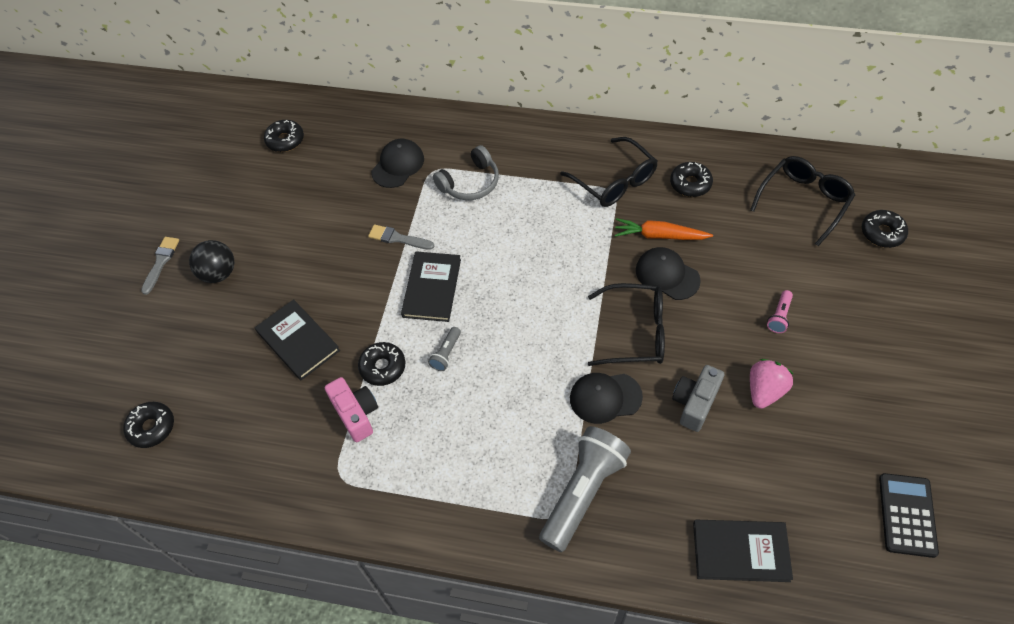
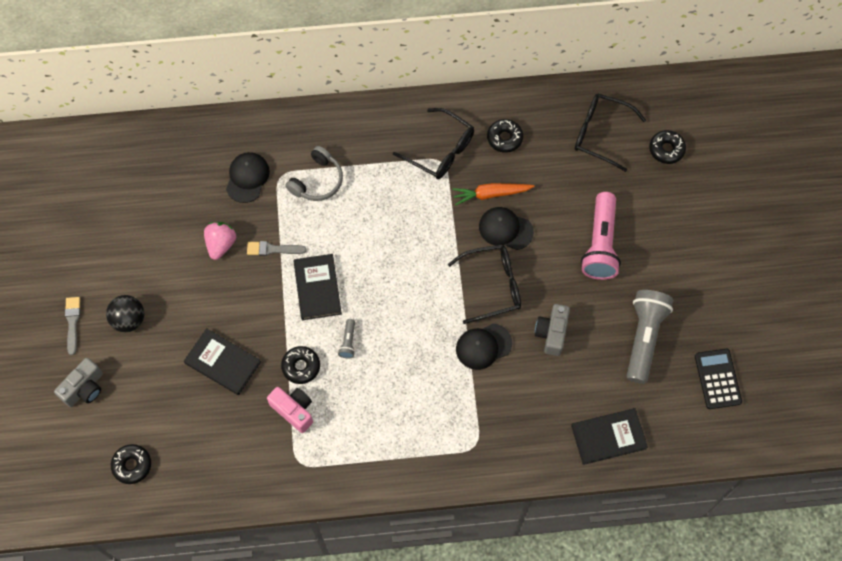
camera: 20 degrees left, 10 degrees up
(141, 331) = (84, 388): none -> grey camera
(285, 140) = (134, 176): black donut -> none
(583, 492) = (486, 425): grey flashlight -> grey flashlight (644, 338)
(764, 391) = (601, 310): pink strawberry -> pink strawberry (221, 244)
(779, 316) = (600, 244): pink flashlight -> pink flashlight, size x2.32
(804, 201) = (600, 134): black glasses -> black glasses turned 90 degrees counterclockwise

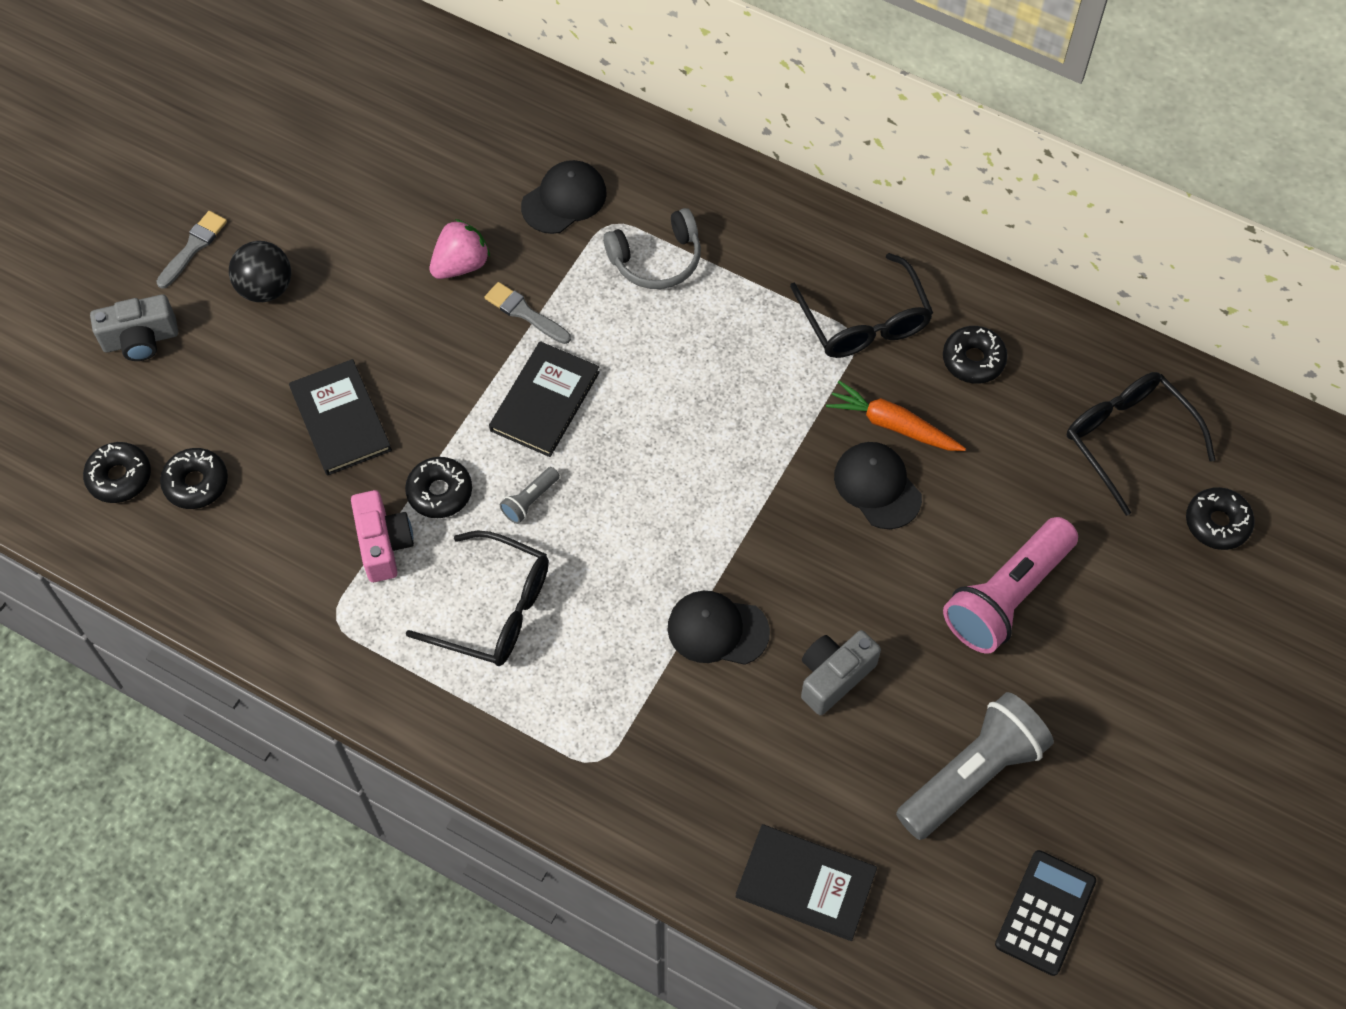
camera: 35 degrees right, 5 degrees down
(174, 442) = (196, 483): none -> black donut
(493, 286) = (797, 554): black glasses -> black glasses (495, 609)

